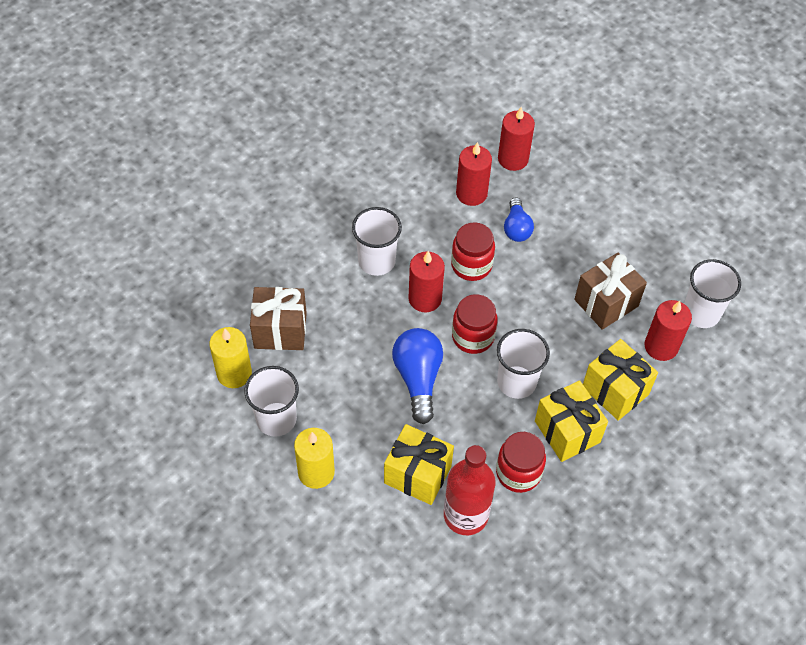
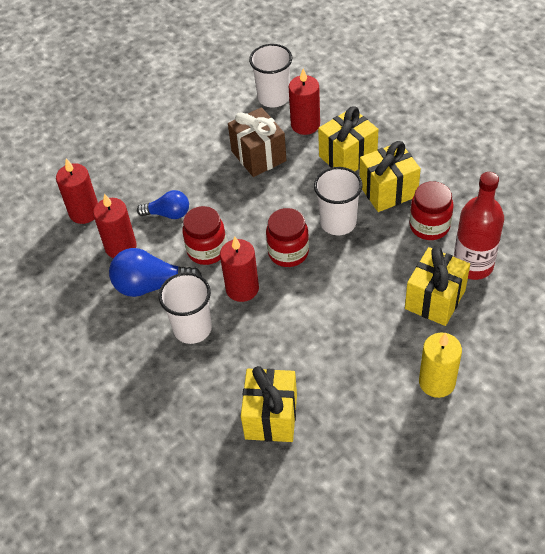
camera: 80 degrees left, 5 degrees down
(234, 373) = (323, 461): yellow candle -> none
(276, 419) = (378, 419): white cup -> none
(280, 330) = (271, 417): brown gift -> yellow gift
(418, 378) = (333, 296): blue light bulb -> blue light bulb (151, 285)

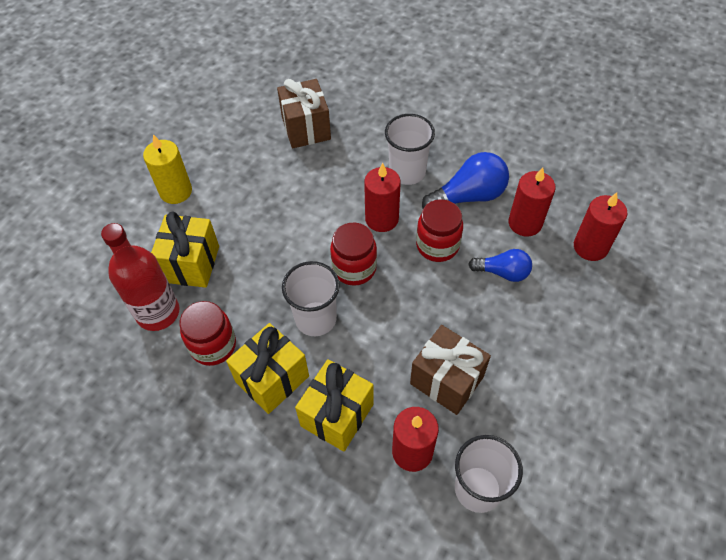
camera: 155 degrees right, 5 degrees up
(168, 214) = (502, 272): blue light bulb -> blue light bulb turned 150 degrees counterclockwise
(271, 417) = (306, 128): yellow gift -> brown gift

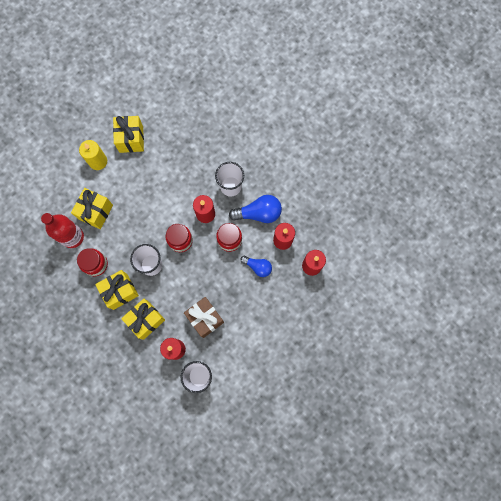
camera: 15 degrees right, 20 degrees up
(223, 150) = (131, 139): none -> yellow gift
(306, 128) = (183, 137): brown gift -> none

